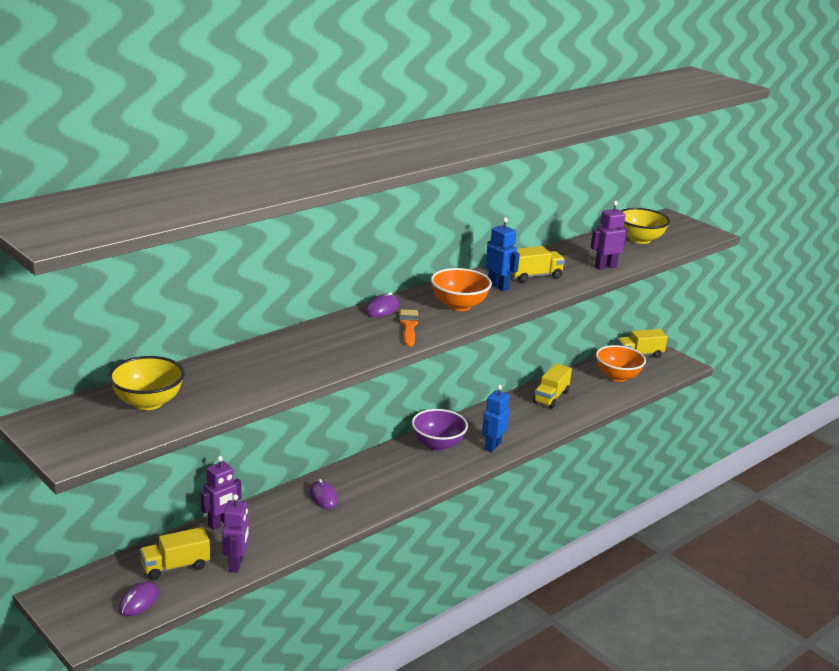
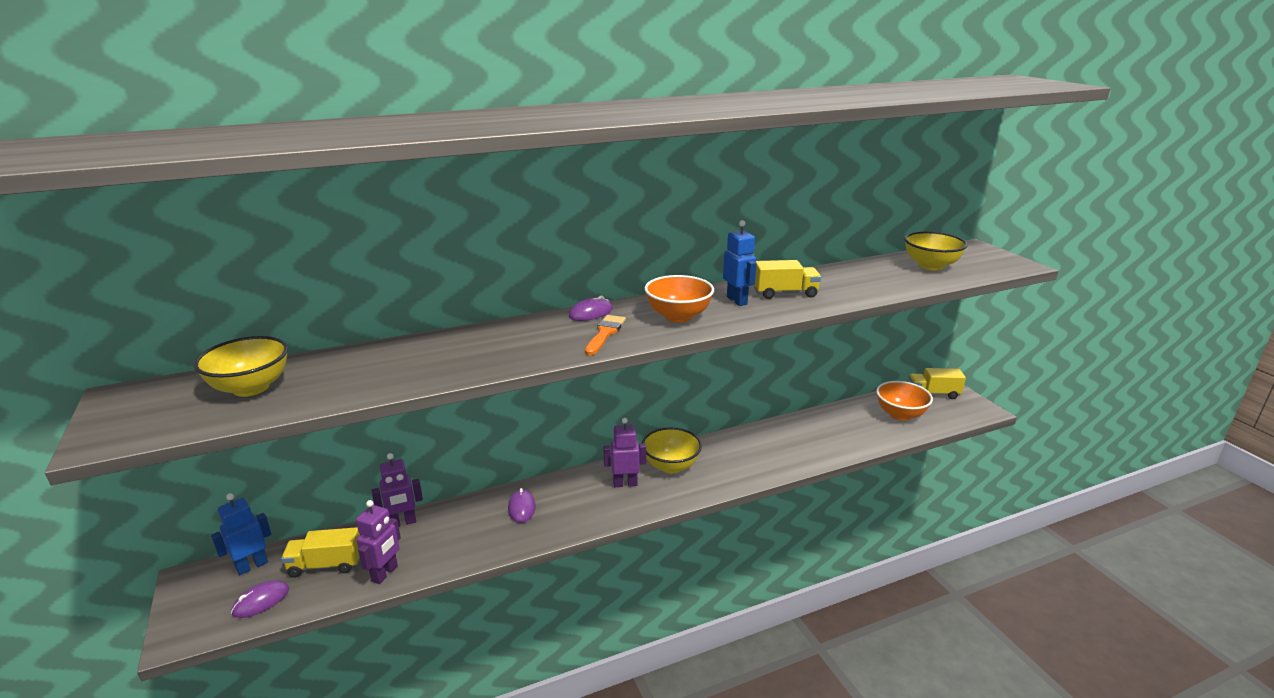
camera: 20 degrees right, 0 degrees up
(438, 445) = (671, 466): purple bowl -> yellow bowl
(492, 446) = (729, 475): blue robot -> blue robot (252, 566)
(551, 397) = (817, 428): yellow truck -> none
(605, 267) = (875, 290): purple robot -> purple robot (625, 483)

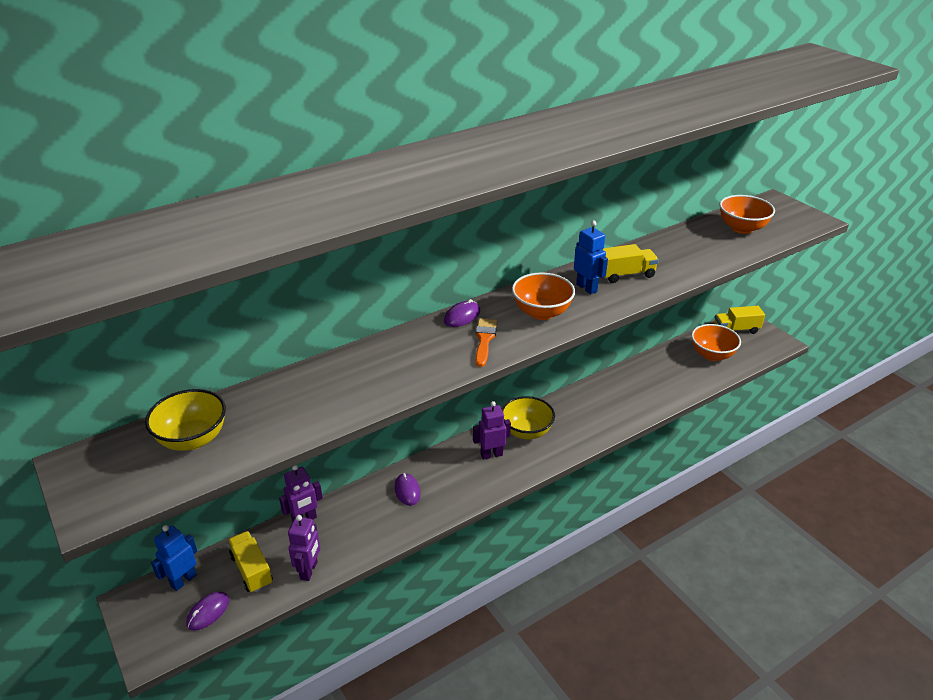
camera: 10 degrees left, 10 degrees up
(326, 565) = (252, 570): yellow truck -> yellow truck turned 75 degrees clockwise
(930, 266) = (742, 228): yellow bowl -> orange bowl

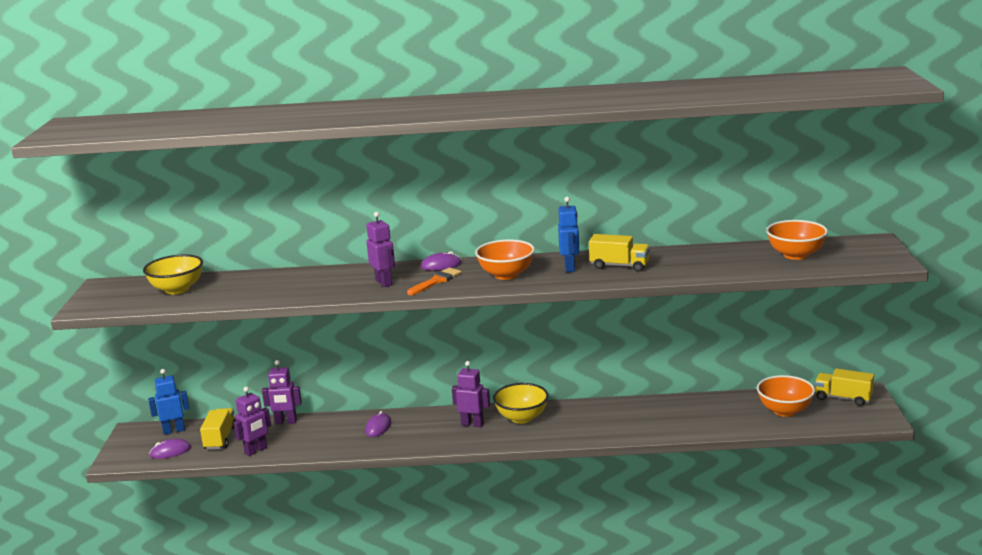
camera: 35 degrees right, 15 degrees down
(433, 356) = (384, 282): none -> purple robot

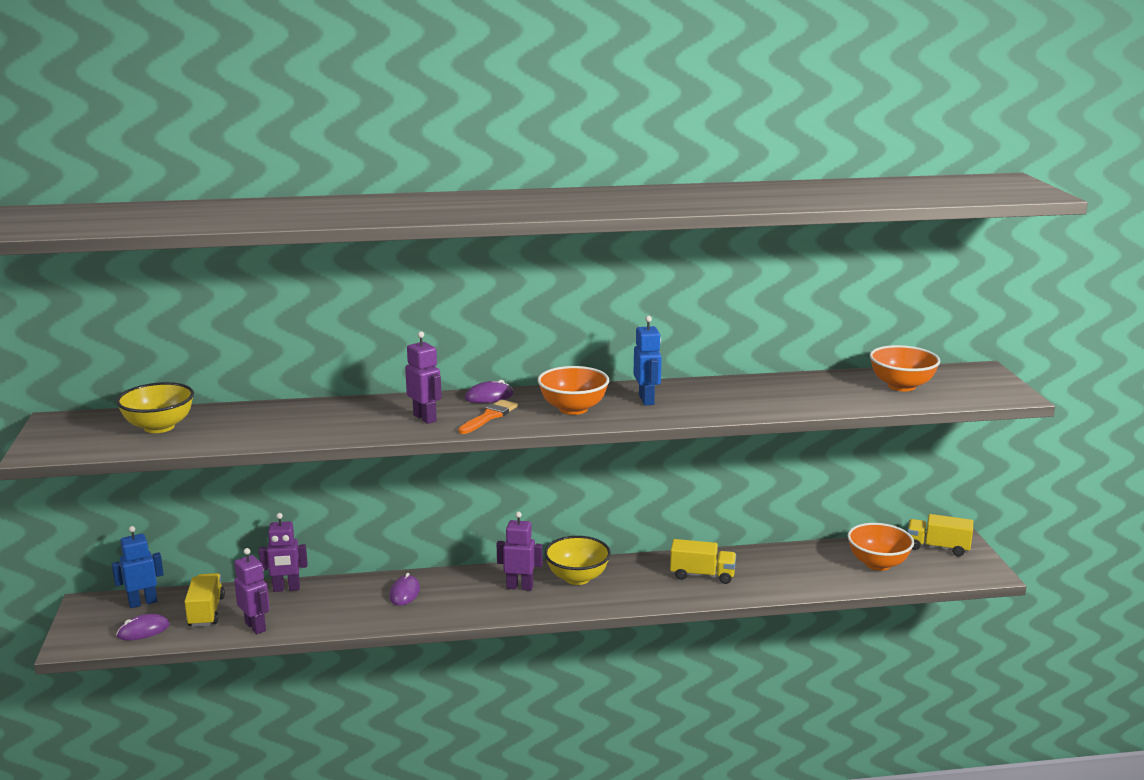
camera: 10 degrees left, 0 degrees up
(256, 451) = (256, 627): purple robot -> purple robot turned 75 degrees counterclockwise
(619, 266) = (704, 398): yellow truck -> yellow truck (702, 575)

